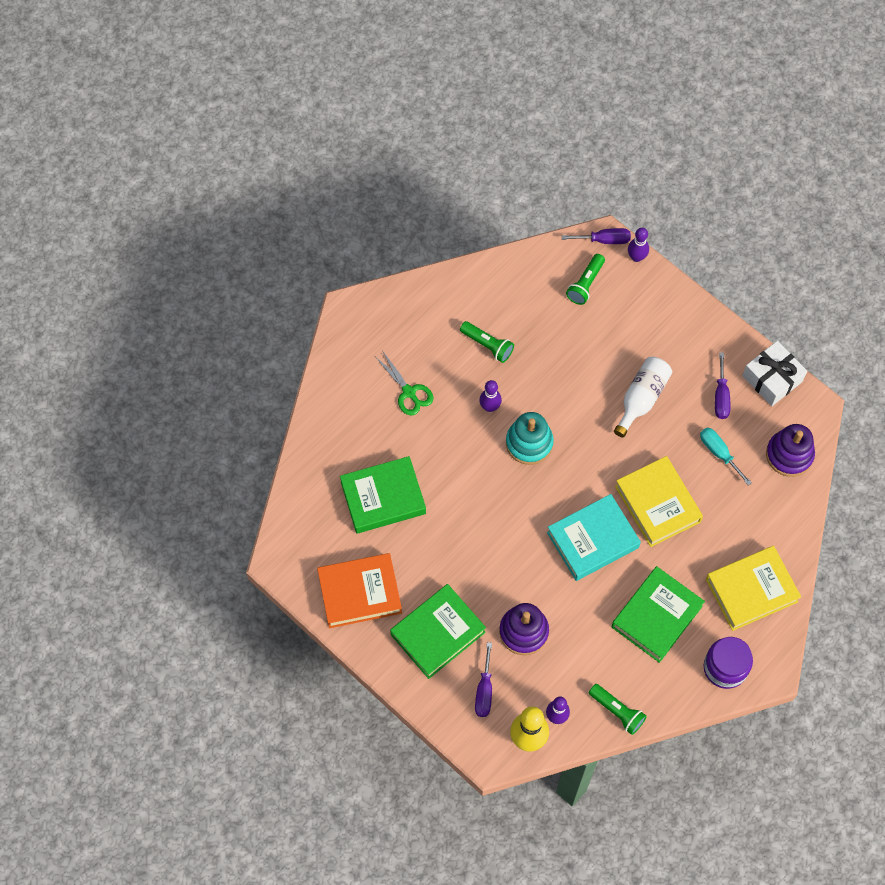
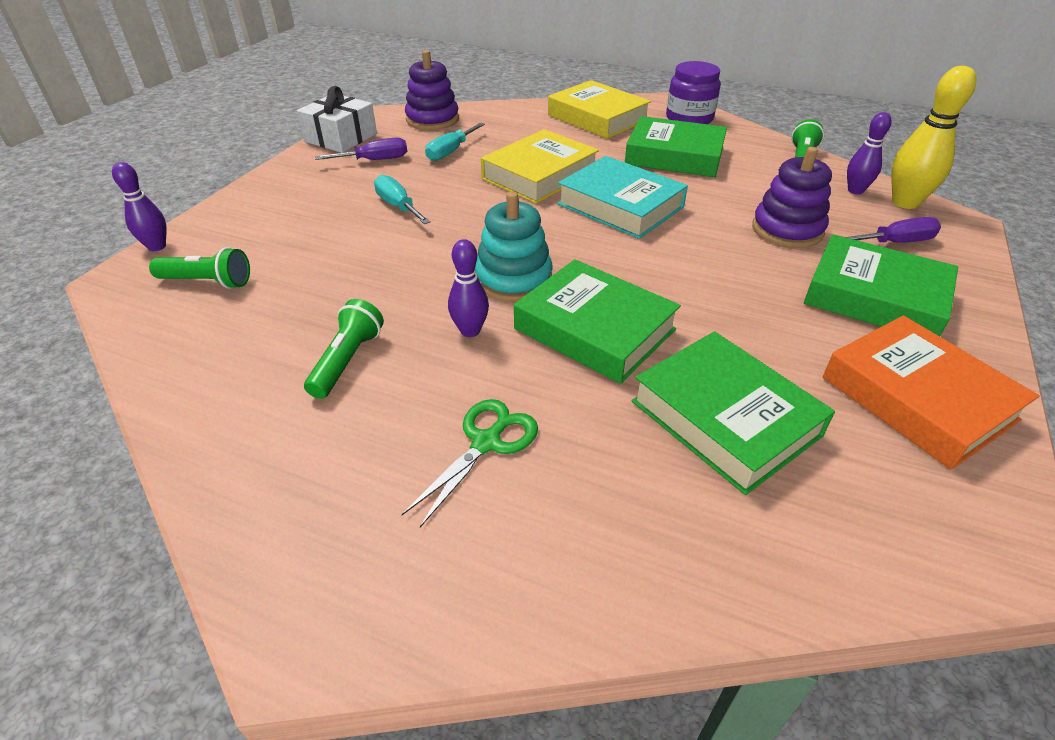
camera: 110 degrees left, 25 degrees down
(468, 468) = (594, 329): none -> green book
(604, 240) = (118, 280): purple screwdriver -> none
(641, 398) = (398, 206): white bottle -> turquoise screwdriver

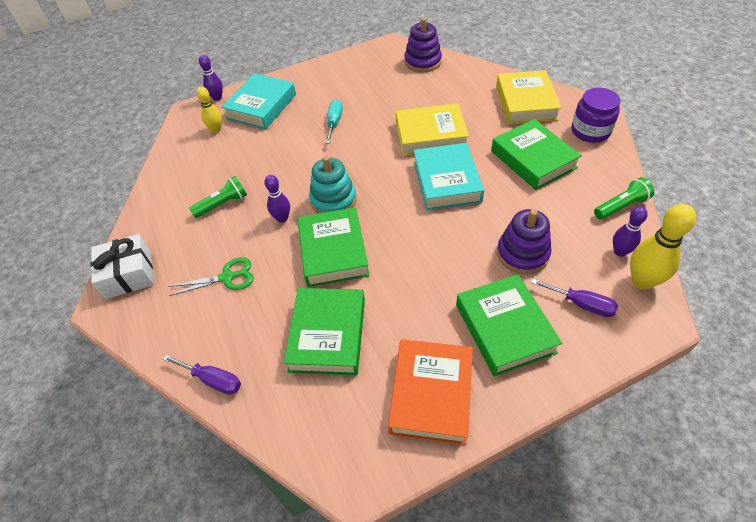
camera: 45 degrees right, 10 degrees up
(208, 282) = (216, 130): green flashlight -> yellow bowling pin
(255, 229) = (261, 106): none -> turquoise book
(341, 138) = (359, 57): white gift -> white gift (128, 274)
(375, 160) = (358, 82): purple screwdriver -> purple screwdriver (213, 380)
(450, 152) = (403, 93): turquoise screwdriver -> none

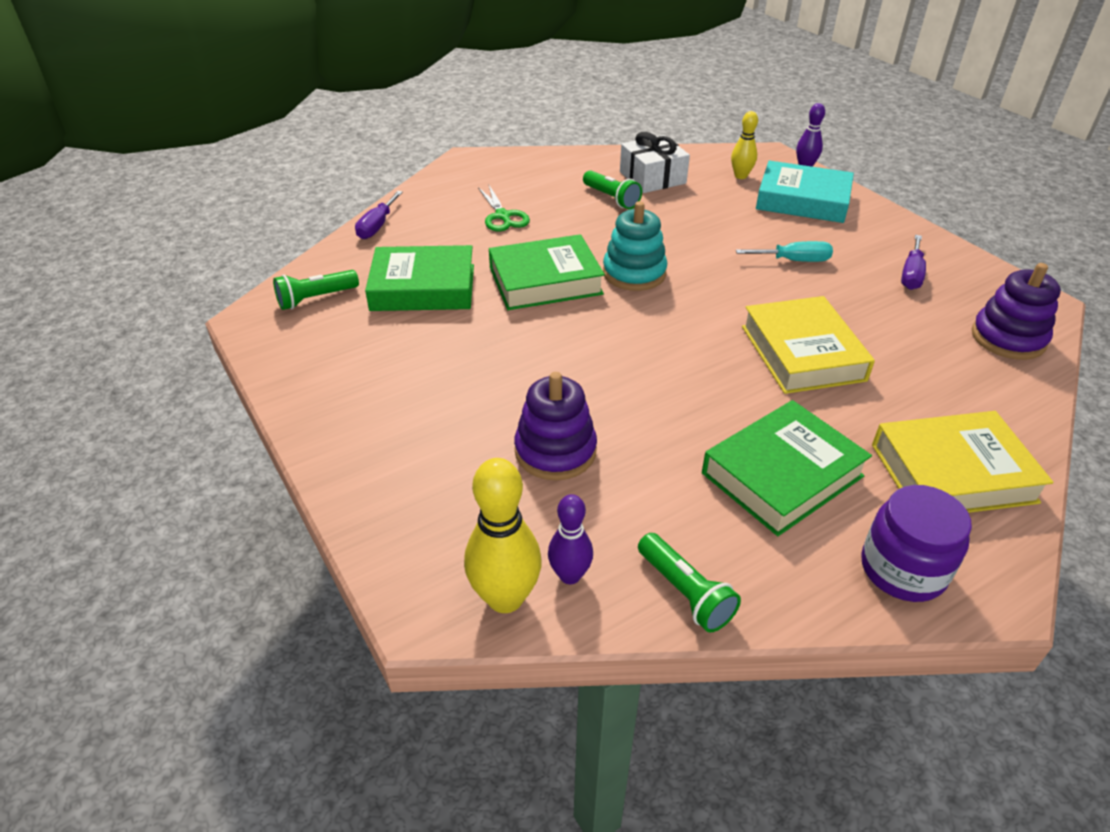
camera: 80 degrees right, 10 degrees down
(128, 274) = (505, 163): white gift -> white gift (652, 177)
(282, 218) = (595, 239): purple bowling pin -> none
(331, 423) = (316, 299): none -> green flashlight
(431, 394) = (336, 365): orange book -> none
(446, 181) = (696, 372): turquoise book -> none
(504, 328) = (421, 427): green book -> none
(581, 304) = (459, 512): purple screwdriver -> purple screwdriver (911, 275)

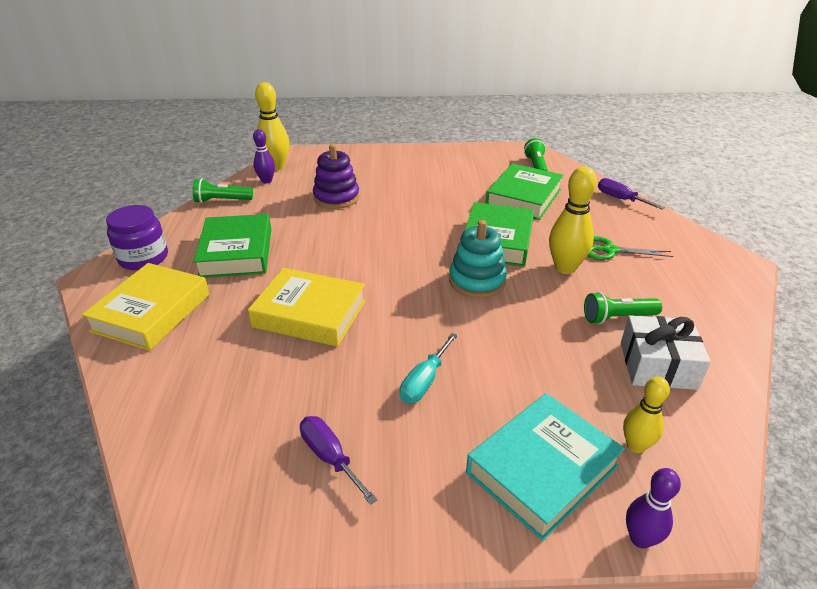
camera: 120 degrees right, 5 degrees down
(559, 233) = (565, 268): none -> yellow bowling pin
(1008, 338) = (187, 452): purple stacking toy -> none

